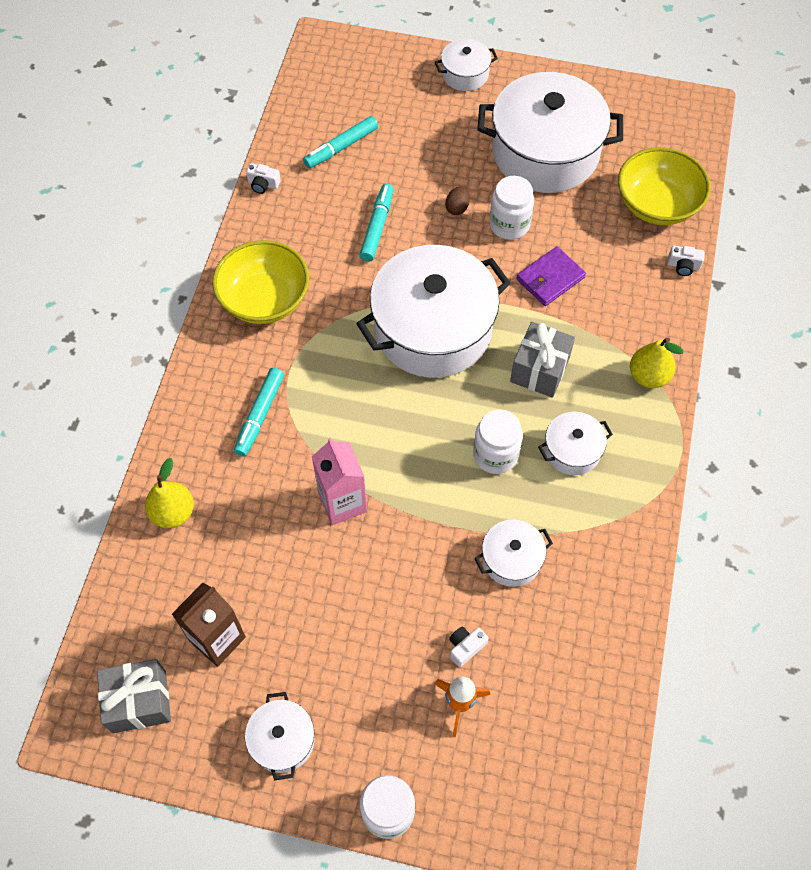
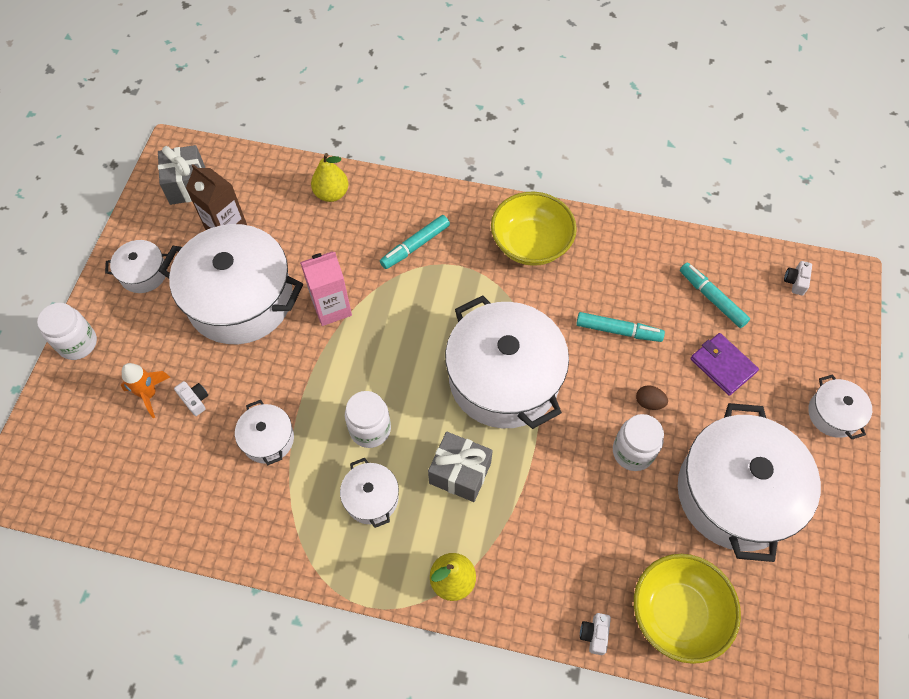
camera: 90 degrees right, 0 degrees up
(260, 415) = (415, 246): turquoise marker -> turquoise marker turned 60 degrees counterclockwise
(263, 184) = (658, 236): white camera -> white camera (795, 281)
(327, 609) = (240, 299): none -> white pot
(550, 278) = (568, 489): purple wallet -> purple wallet (723, 365)

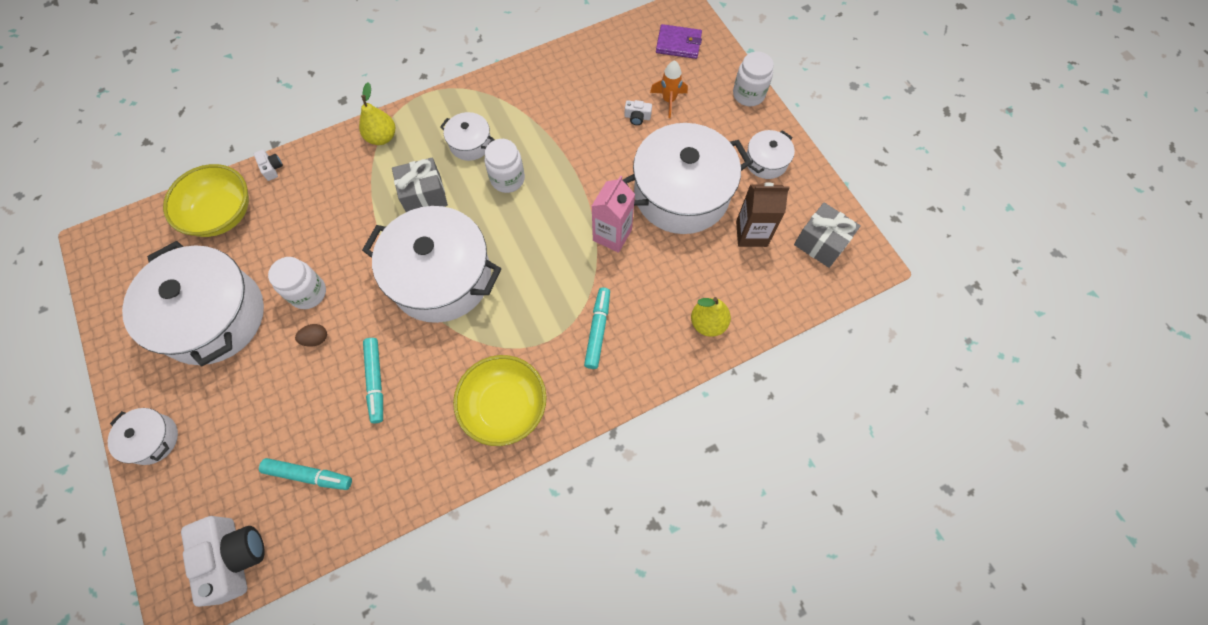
camera: 140 degrees right, 5 degrees up
(268, 439) = (567, 129): white pot -> none
(618, 331) = (376, 381): turquoise marker -> turquoise marker turned 75 degrees counterclockwise
(723, 365) = (269, 415): purple wallet -> purple wallet (678, 44)
(795, 281) = (234, 557): white camera -> white camera, size x2.25

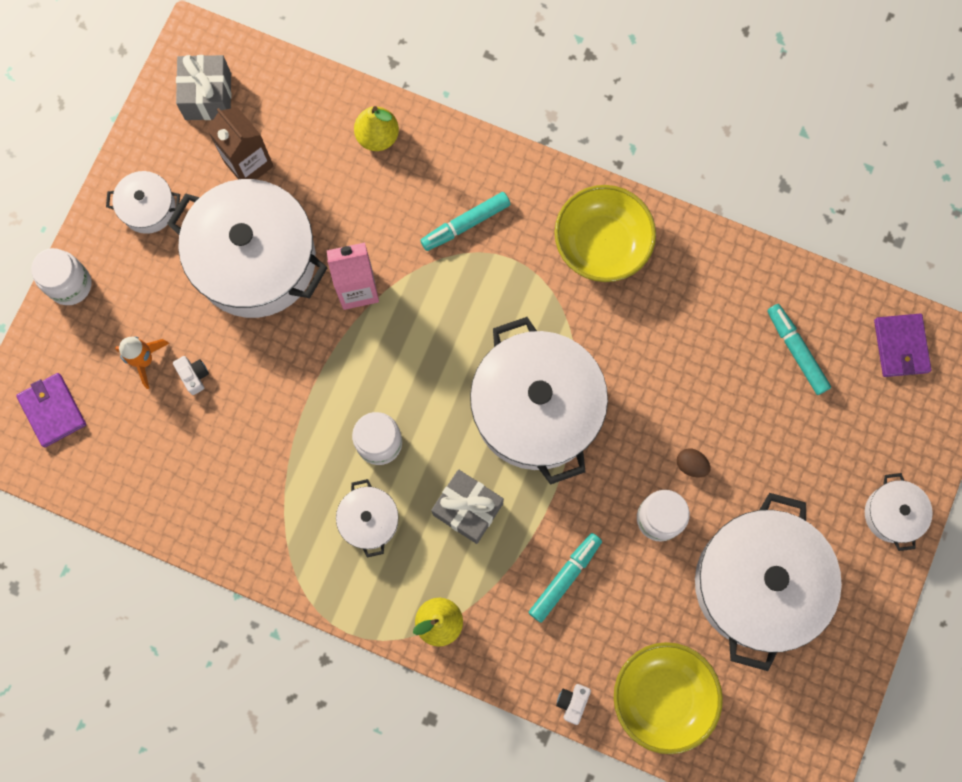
camera: 130 degrees left, 10 degrees up
(234, 557) = (901, 346): white camera -> purple wallet
(376, 381) = (678, 373): turquoise marker -> turquoise marker (565, 577)

